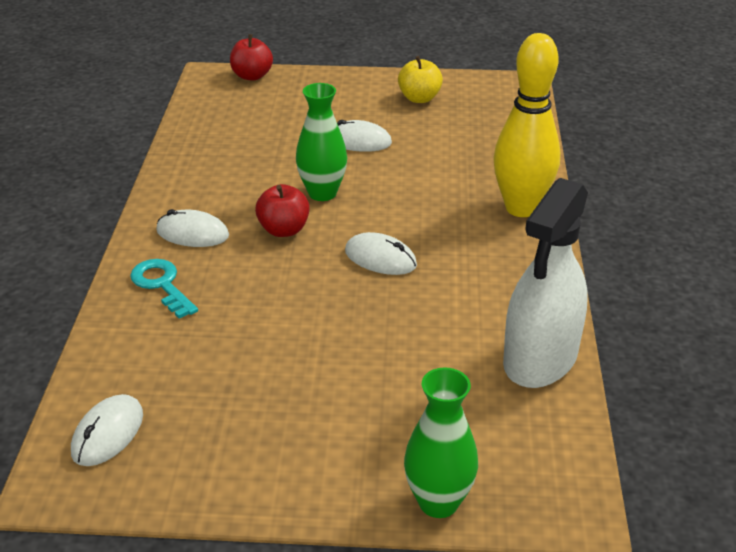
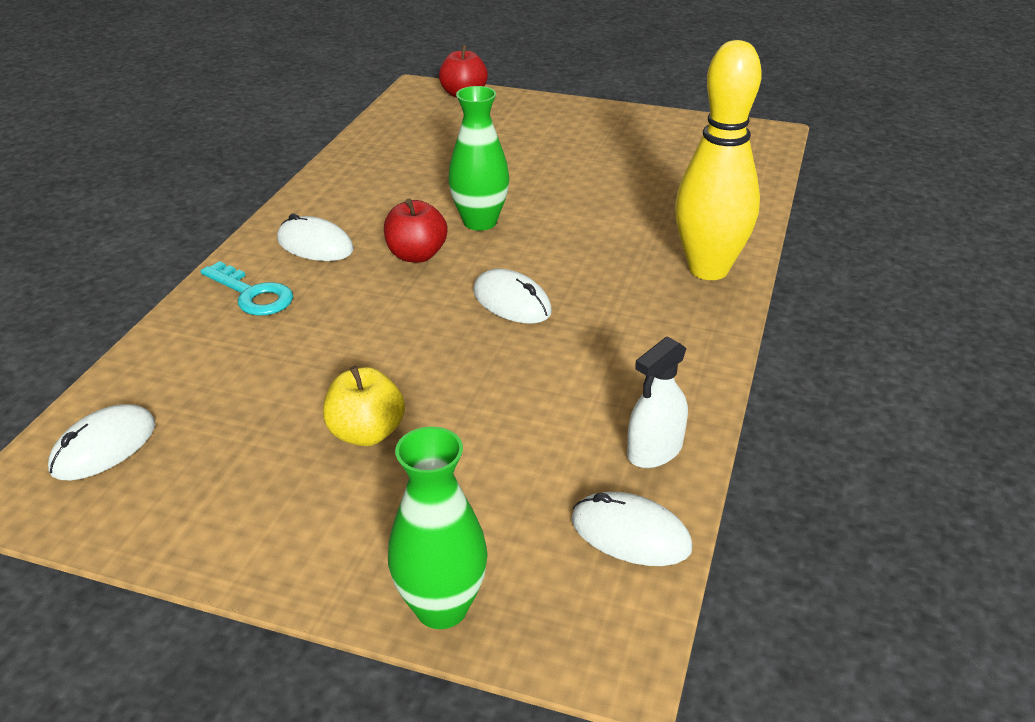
camera: 15 degrees right, 0 degrees up
(162, 285) = (252, 294): turquoise key -> turquoise key turned 150 degrees clockwise
(358, 141) = (548, 173): white mouse -> white mouse (630, 534)
(419, 98) = (640, 136): yellow apple -> yellow apple (366, 433)
(540, 358) = (655, 450): white spray bottle -> white spray bottle, size x0.51

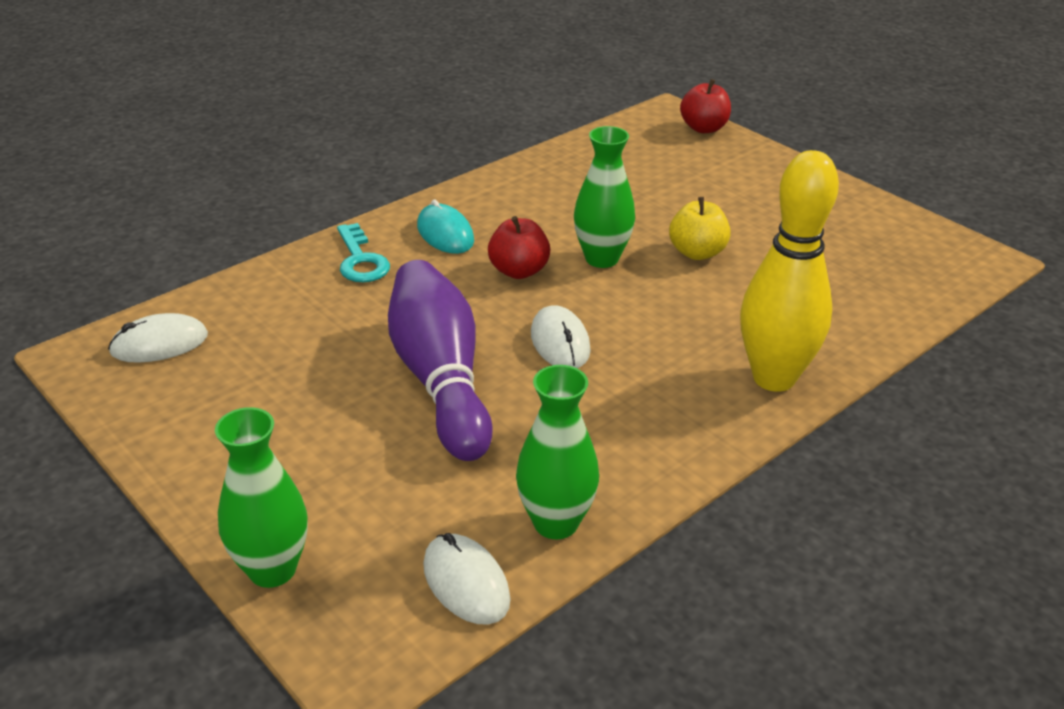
camera: 30 degrees right, 0 degrees up
(315, 245) = (445, 234): white mouse -> turquoise mouse
(366, 433) = (342, 409): yellow apple -> yellow apple (697, 252)
(435, 371) = (440, 379): none -> purple bowling pin
(655, 450) = (556, 523): white spray bottle -> green vase

